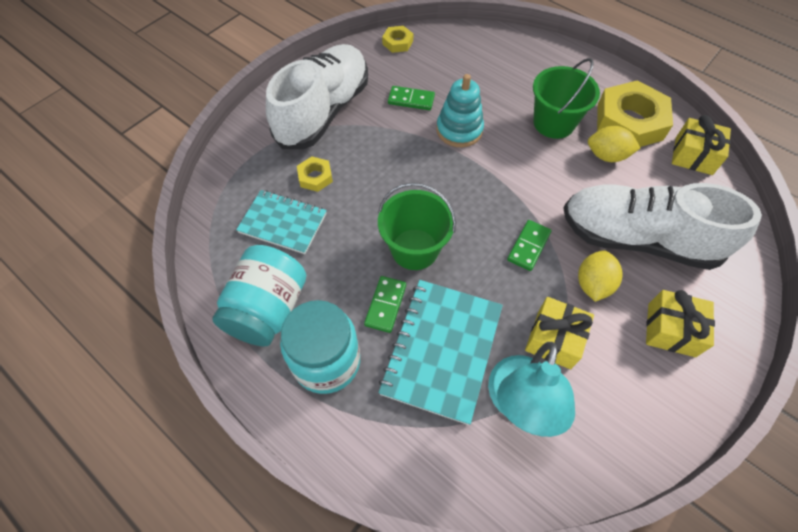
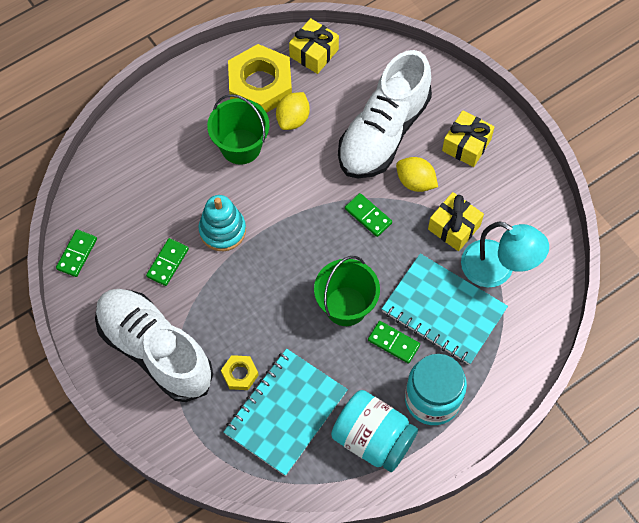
camera: 75 degrees left, 5 degrees up
(283, 223) = (286, 412): turquoise notebook -> turquoise notebook, size x1.50
(397, 42) = (77, 254): yellow nut -> green domino

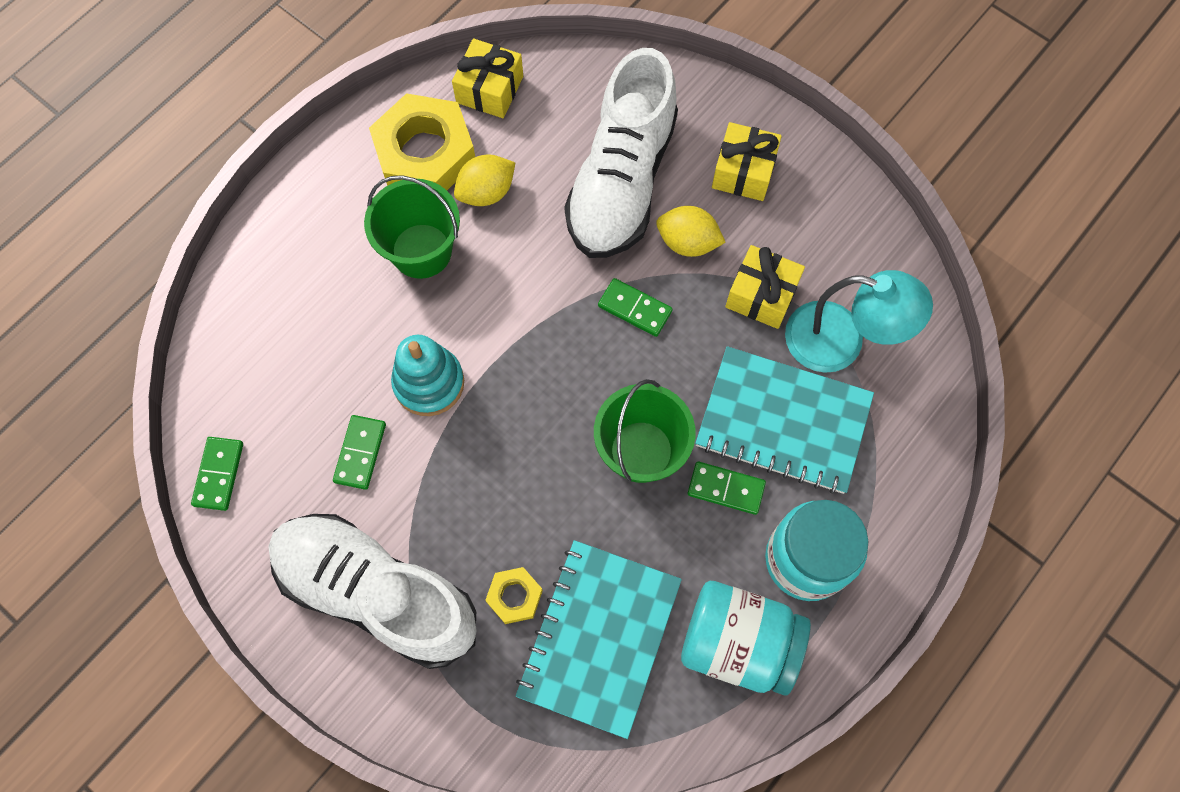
camera: 15 degrees left, 5 degrees up
(293, 119) = (486, 192): yellow lemon -> yellow lemon turned 45 degrees clockwise

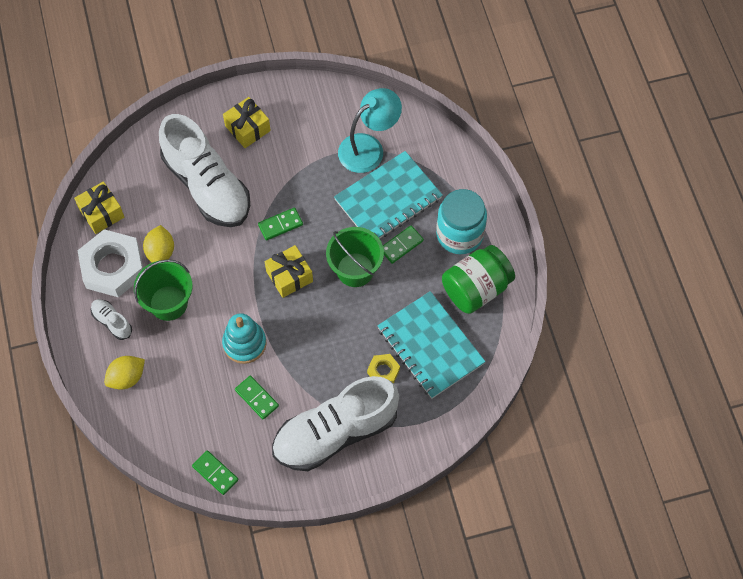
camera: 55 degrees left, 5 degrees down
(349, 204) = (112, 322): none -> white shoe
(425, 153) = (112, 267): yellow nut -> white nut
(687, 242) = (265, 178): yellow lemon -> yellow lemon (127, 378)
(738, 643) = (476, 289): turquoise jar -> green jar
(761, 295) = (318, 165): yellow gift -> yellow gift (289, 276)

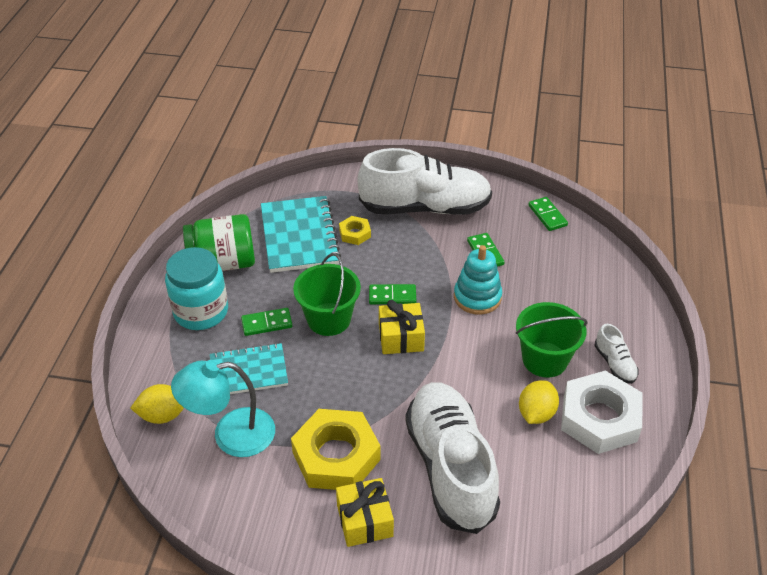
camera: 155 degrees left, 20 degrees down
(101, 213) = (598, 486): yellow gift -> none
(127, 378) = (611, 310): yellow lemon -> yellow lemon (163, 415)
(280, 225) = (383, 390): green domino -> green domino (392, 296)
(288, 162) = (336, 456): none -> yellow nut
(388, 199) = (248, 371): turquoise notebook -> turquoise notebook, size x0.67

